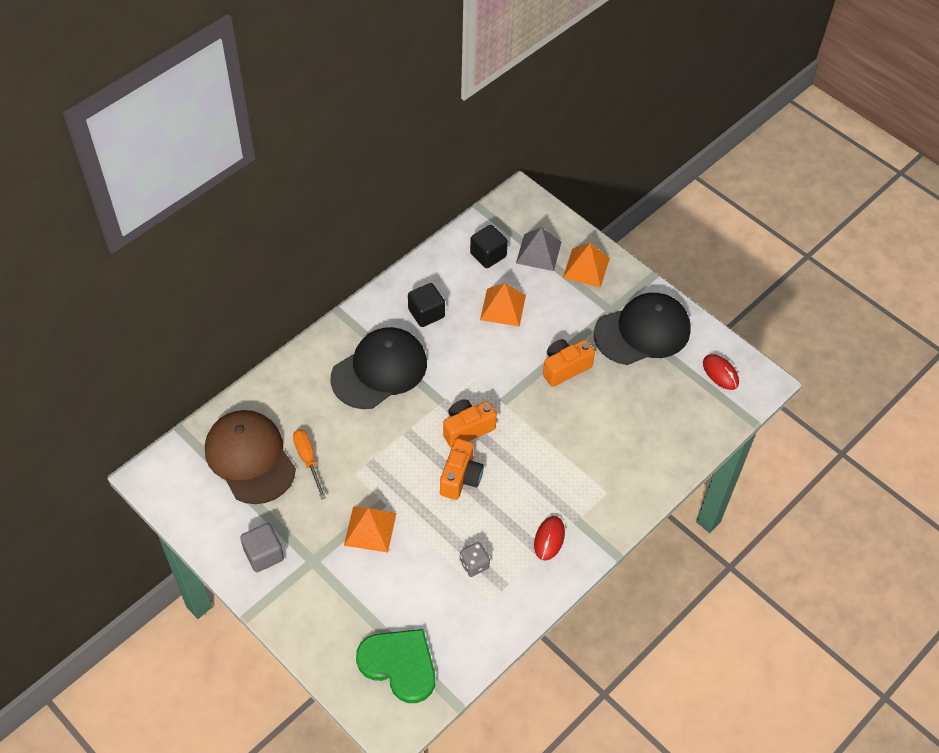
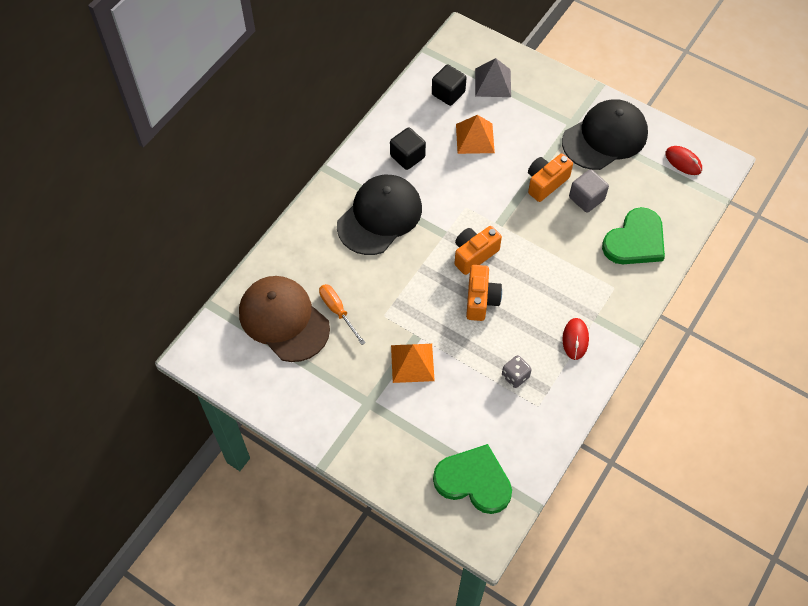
camera: 10 degrees left, 5 degrees up
(264, 554) = (322, 406): grey cube -> grey cube (586, 198)
(586, 268) = (539, 89): orange pyramid -> none
(644, 447) = (635, 240): none -> green heart

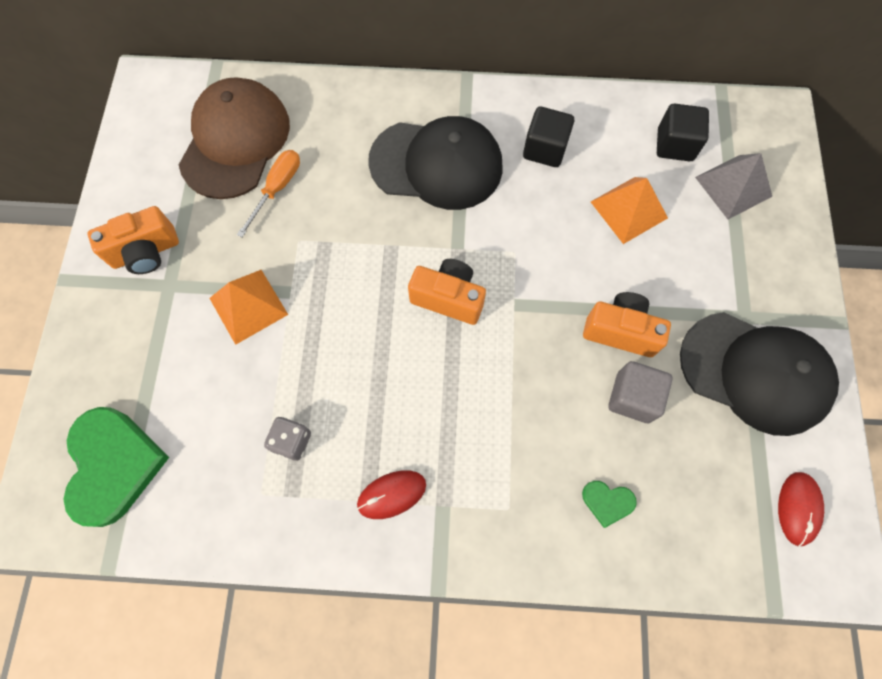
camera: 60 degrees right, 10 degrees up
(481, 300) = (384, 340): orange camera -> orange camera (146, 252)
(635, 240) = (607, 502): green heart -> green heart, size x0.45

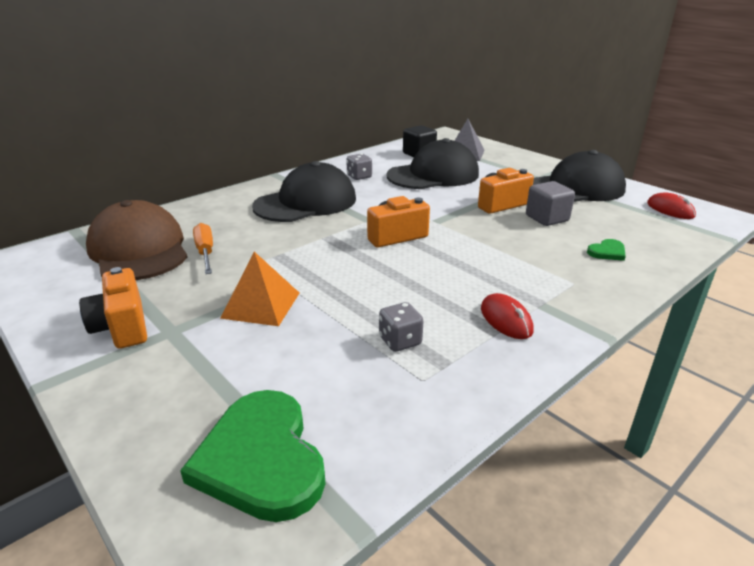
camera: 45 degrees left, 40 degrees down
(112, 465) = (261, 458): green heart -> green heart turned 150 degrees counterclockwise
(146, 252) = (122, 327): orange camera -> orange camera turned 135 degrees clockwise
(391, 494) = (506, 320): red mouse -> red mouse turned 45 degrees counterclockwise
(545, 149) = (359, 177): black cube -> grey dice
(629, 209) = (433, 175): orange pyramid -> black cap

